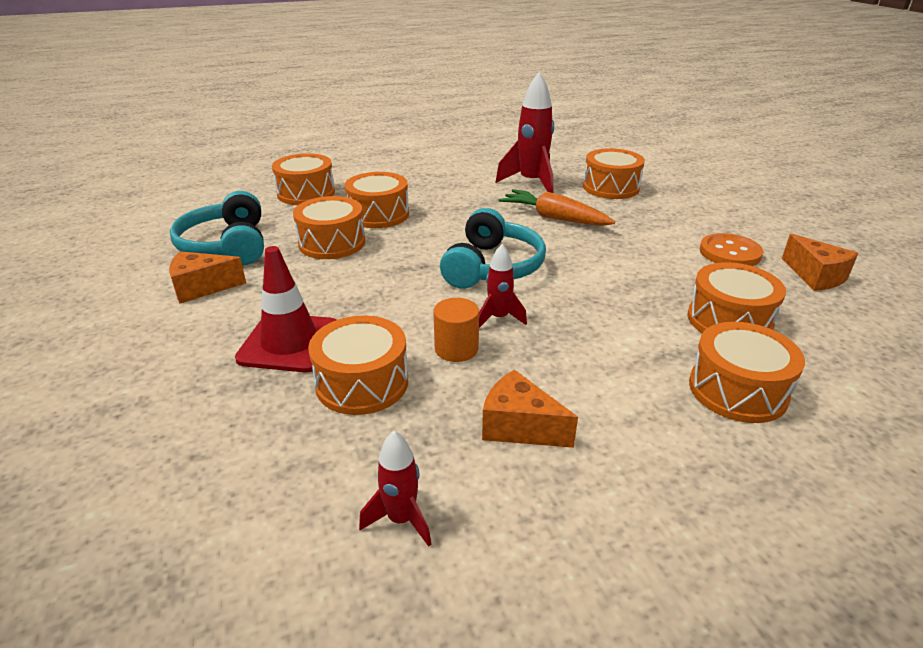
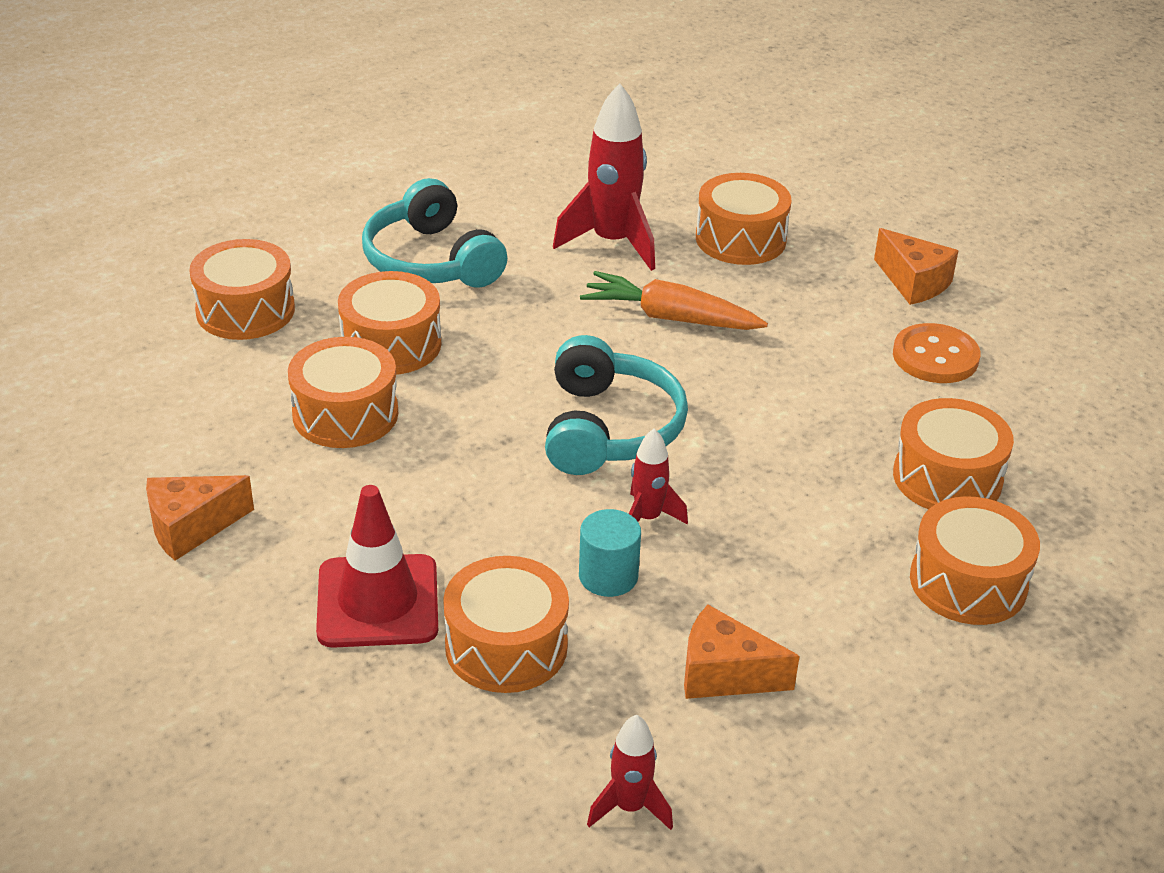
camera: 15 degrees left, 5 degrees up
(226, 246) = (178, 442): turquoise headphones -> turquoise headphones (431, 261)
(456, 349) = (608, 576): orange cylinder -> turquoise cylinder
(815, 276) = (1051, 386): orange cheese -> orange cheese (913, 283)

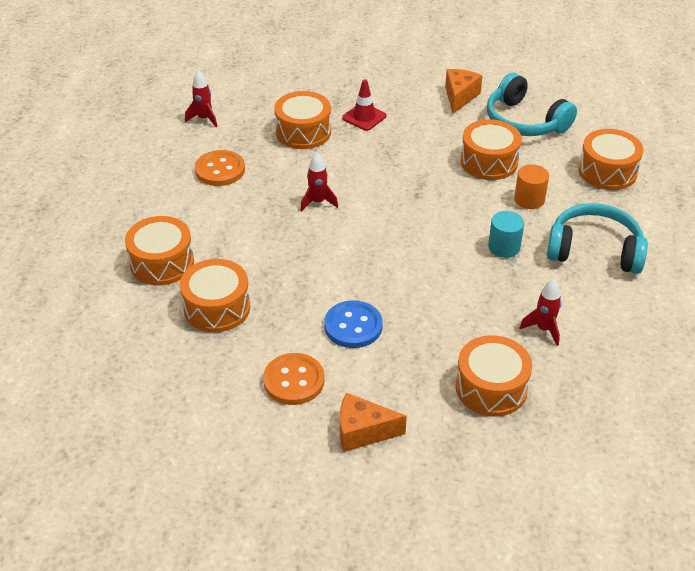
camera: 135 degrees right, 5 degrees up
(378, 601) = (364, 117): red traffic cone -> red traffic cone, size x0.63
(391, 344) = (529, 199): orange drum -> orange cylinder
(608, 576) = (302, 173): turquoise cylinder -> turquoise cylinder (504, 247)
(609, 429) = (386, 227): turquoise headphones -> turquoise headphones (524, 121)
(612, 243) = (543, 329): red rocket -> red rocket, size x0.54
(670, 317) = (446, 303): orange carrot -> none
(724, 674) = (220, 170): orange cheese -> orange button
(804, 361) = (353, 326): none -> blue button

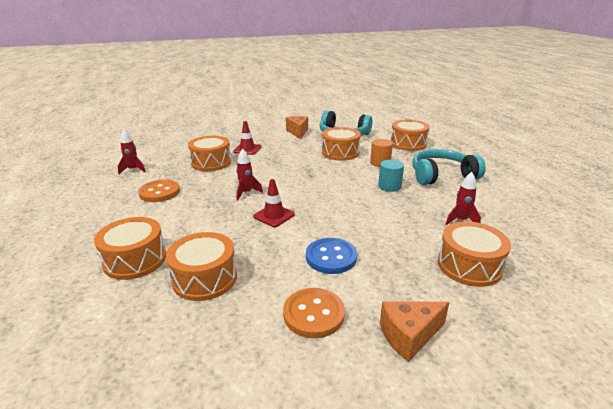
camera: 25 degrees left, 15 degrees down
(329, 249) = (274, 215): none -> red traffic cone

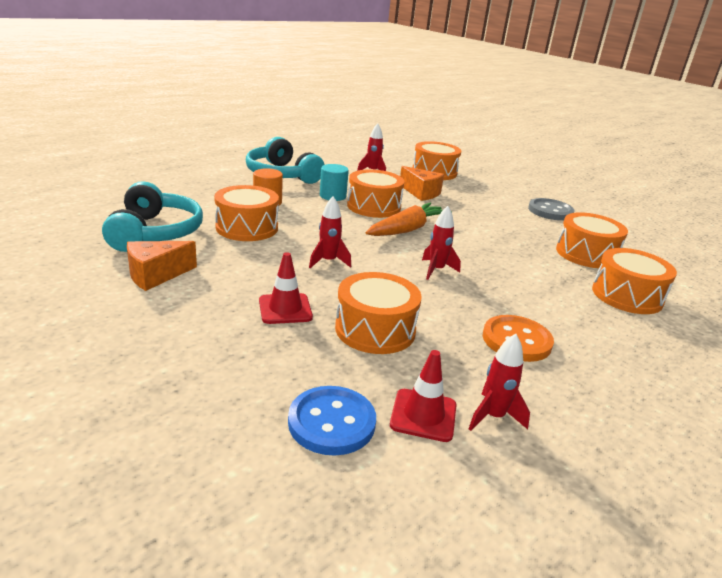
camera: 120 degrees left, 0 degrees up
(274, 215) = (462, 244): red traffic cone -> red traffic cone (423, 415)
(283, 165) = (328, 262): none -> red rocket
(311, 200) = (407, 229): none -> orange carrot
(313, 314) = (550, 211): orange button -> grey button
(331, 257) = (487, 211): blue button -> blue button (331, 422)
(408, 144) = (182, 189): orange drum -> orange drum (373, 206)
(409, 336) = (523, 187): orange cheese -> orange cheese (421, 193)

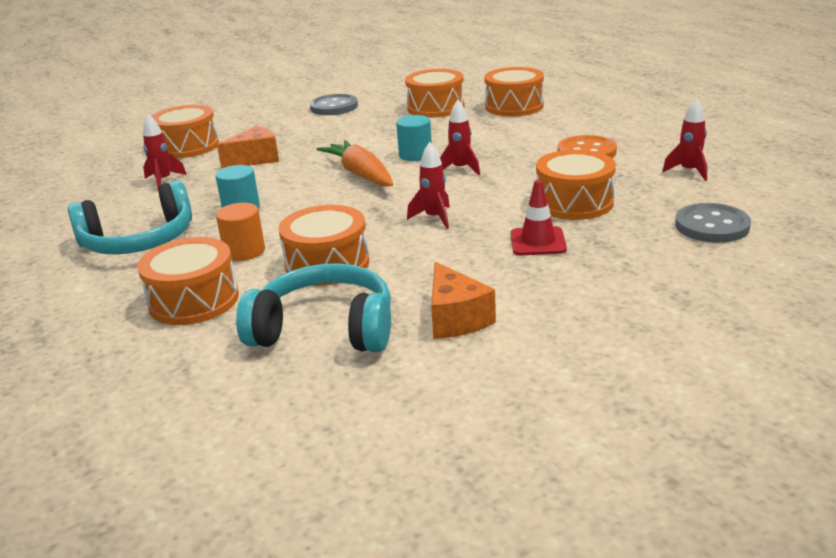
camera: 70 degrees left, 0 degrees up
(331, 422) = (712, 226): blue button -> grey button
(373, 206) = (287, 187): orange drum -> orange drum (194, 300)
(423, 415) = (693, 193): red traffic cone -> none
(459, 249) = (415, 155): none -> turquoise cylinder

